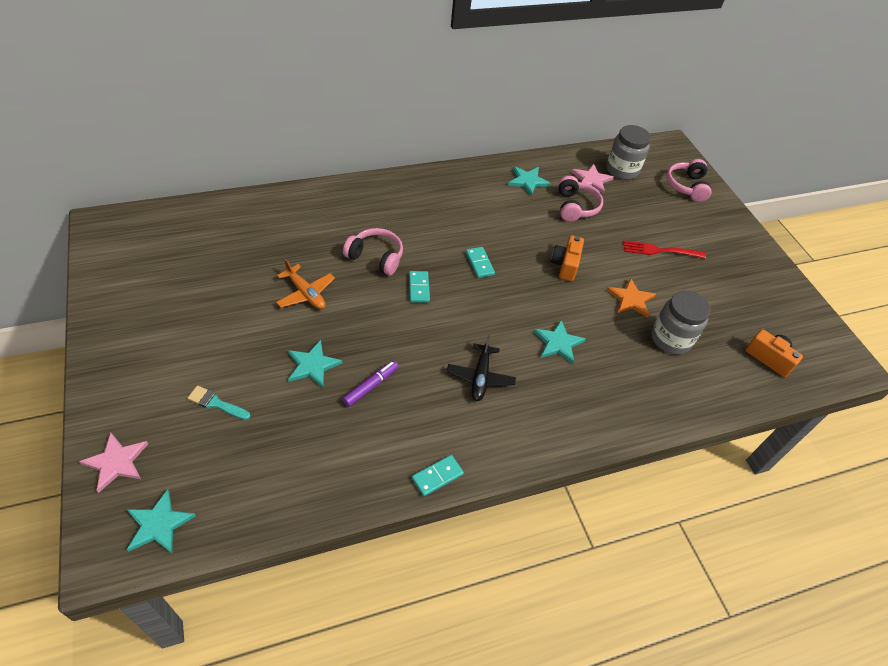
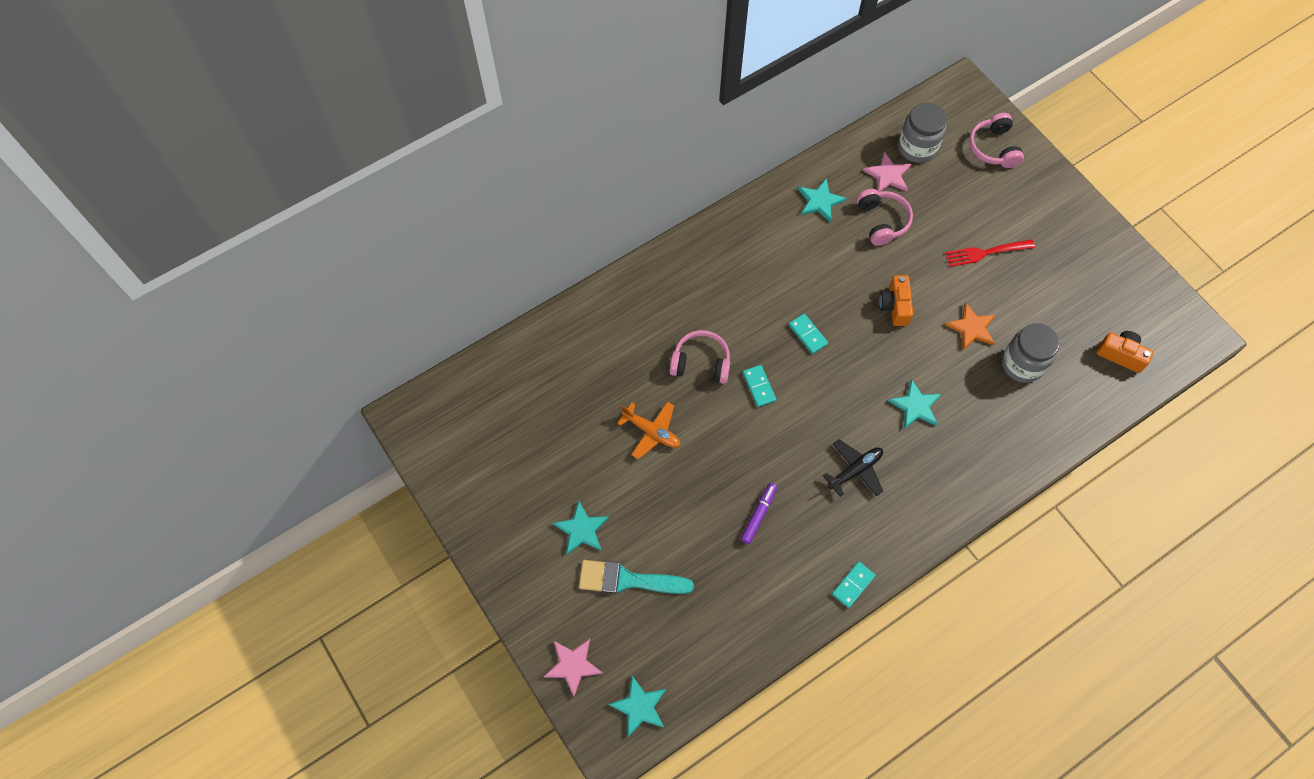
camera: 10 degrees left, 15 degrees up
(216, 403) = (628, 580): turquoise brush -> turquoise brush, size x1.78
(312, 365) = (695, 511): turquoise star -> turquoise star (581, 529)
(480, 377) = (855, 470): black plane -> black plane turned 120 degrees counterclockwise

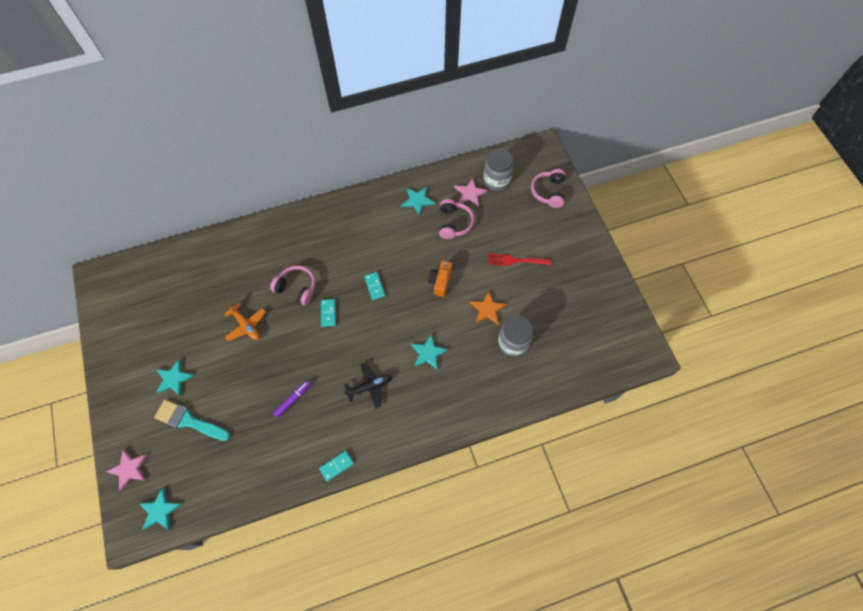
camera: 15 degrees right, 0 degrees up
(1120, 355) = (585, 354): orange camera -> none

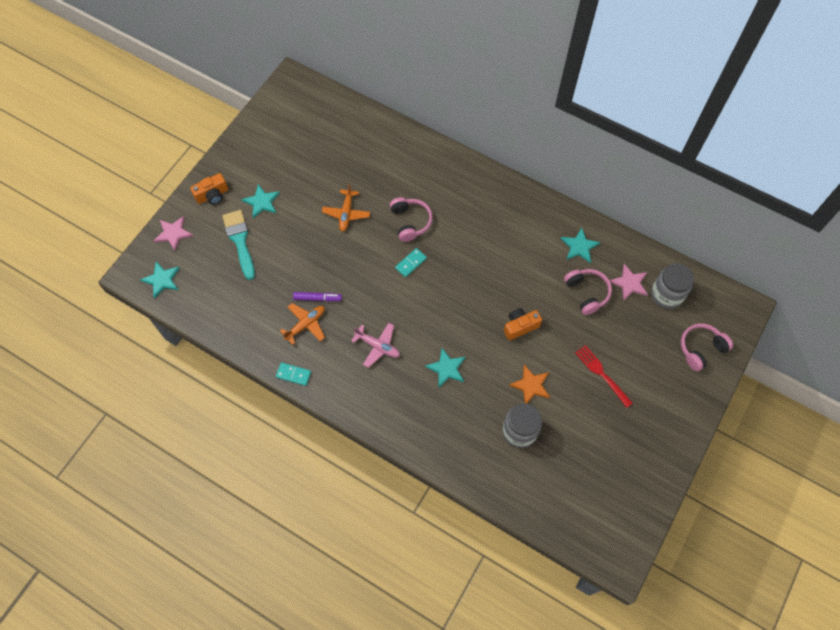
camera: 50 degrees right, 0 degrees up
(129, 412) = (212, 195): none -> orange camera
(305, 425) = (305, 324): none -> orange plane
(370, 386) = (378, 346): black plane -> pink plane
(374, 286) = (466, 278): turquoise domino -> none
(454, 223) = (587, 293): pink headphones -> pink headphones turned 75 degrees counterclockwise

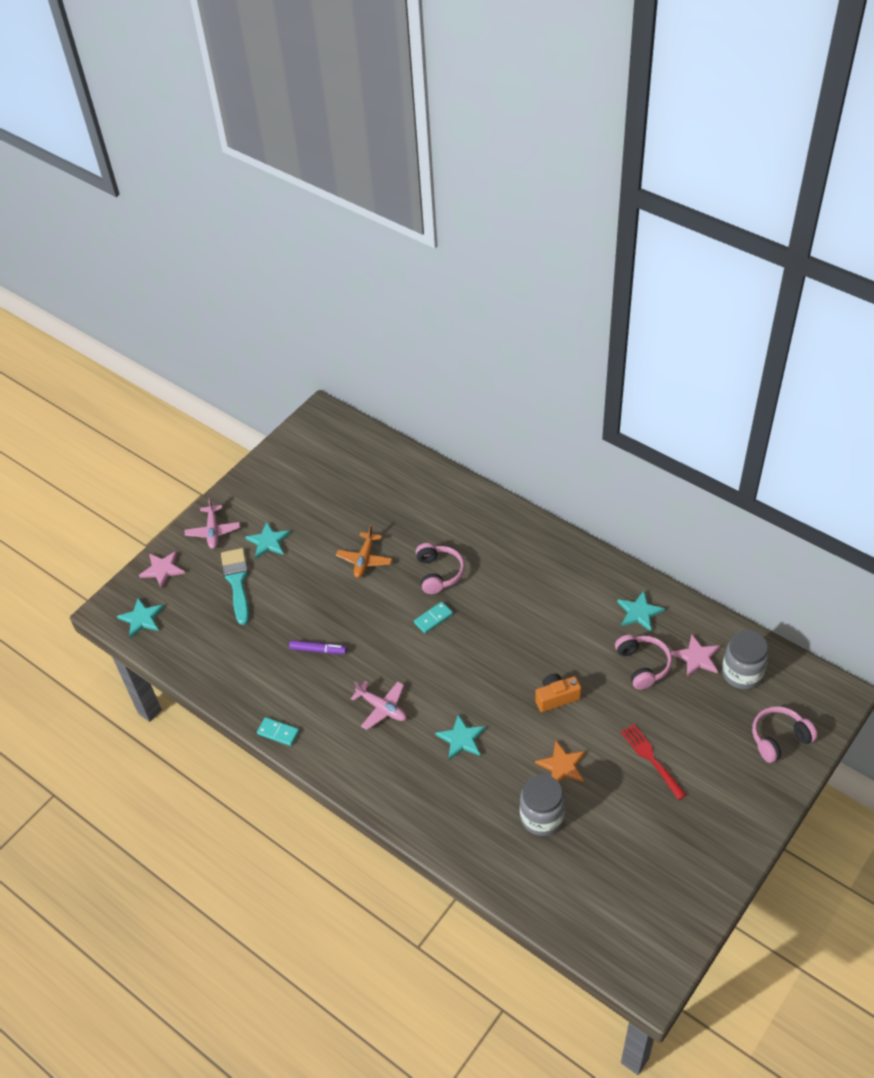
camera: 10 degrees right, 15 degrees down
(212, 195) = (213, 531): orange camera -> pink plane
(305, 324) = (300, 678): orange plane -> none

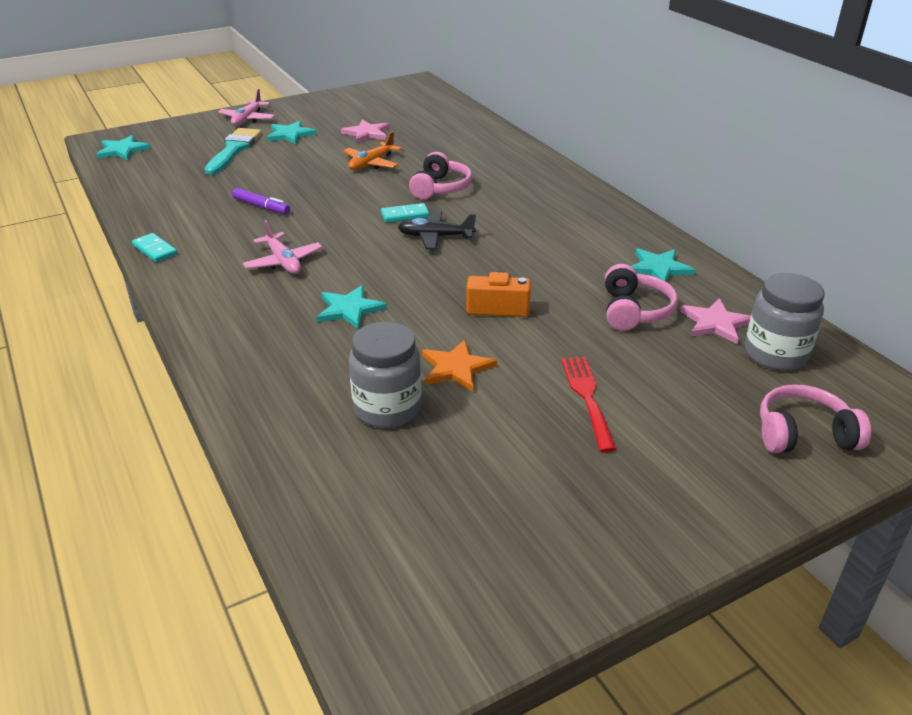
camera: 20 degrees right, 15 degrees down
(162, 569) = (177, 129): pink star -> pink star (367, 133)
(471, 636) = (435, 237): none -> black plane

